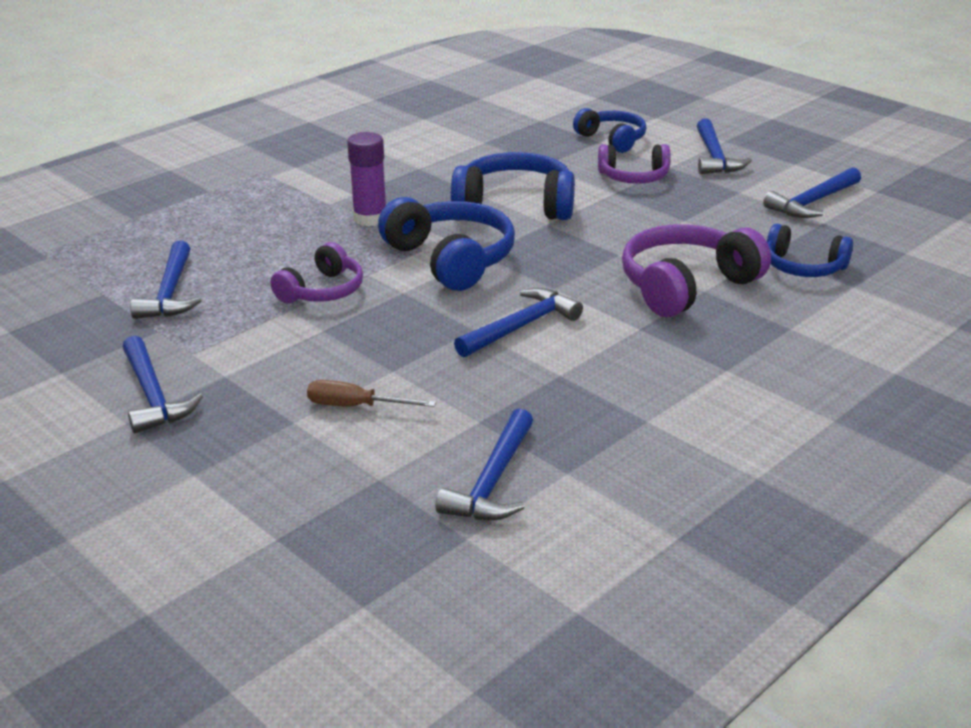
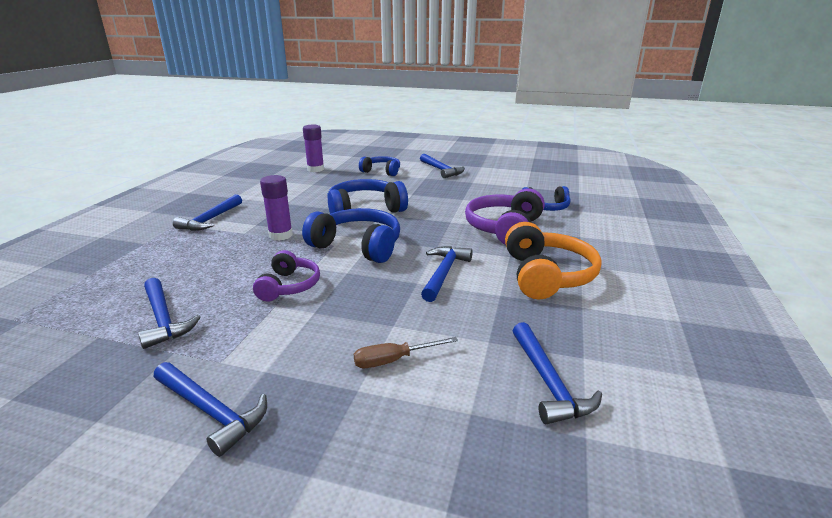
camera: 30 degrees left, 5 degrees down
(514, 114) = (315, 169): none -> purple glue stick
(634, 177) = (413, 185): purple headphones -> none
(656, 368) = (546, 275): none -> orange headphones
(813, 202) = (511, 180): blue hammer -> blue hammer (211, 219)

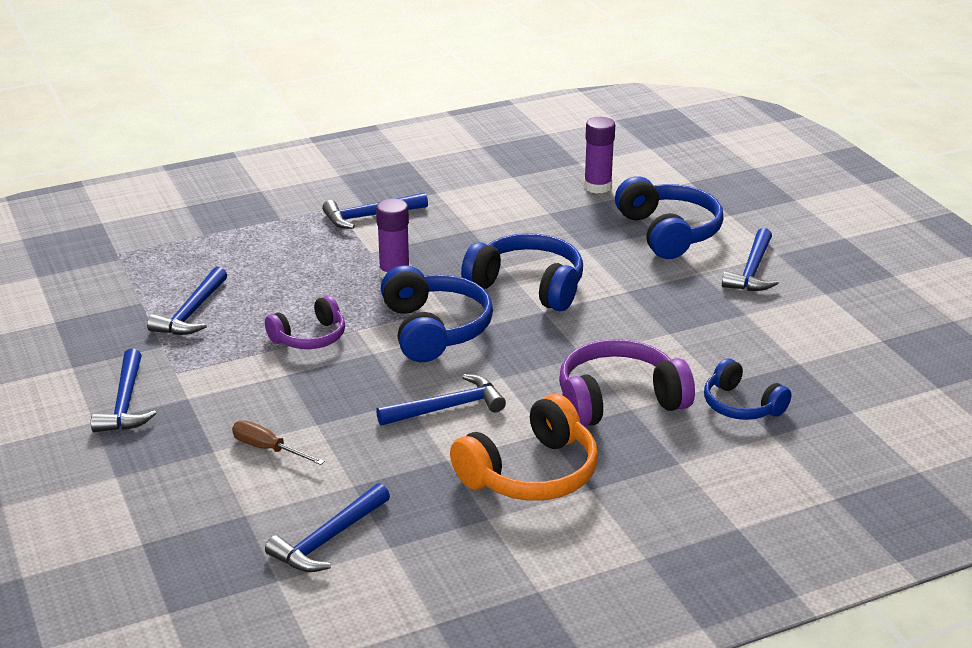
camera: 50 degrees right, 5 degrees up
(382, 171) = (669, 232): blue headphones -> blue headphones, size x1.60

